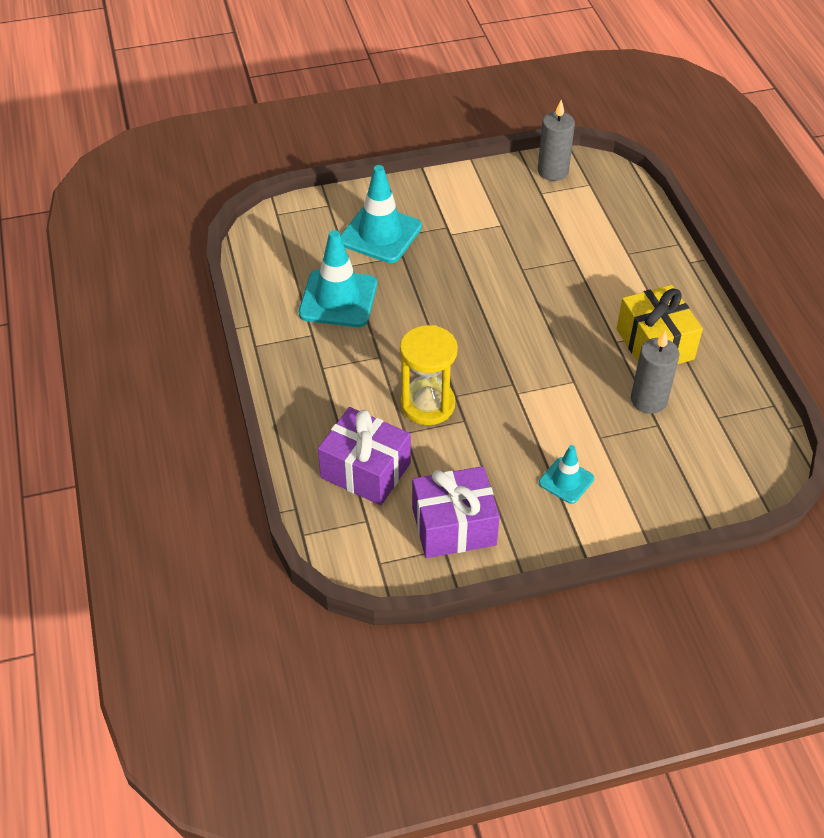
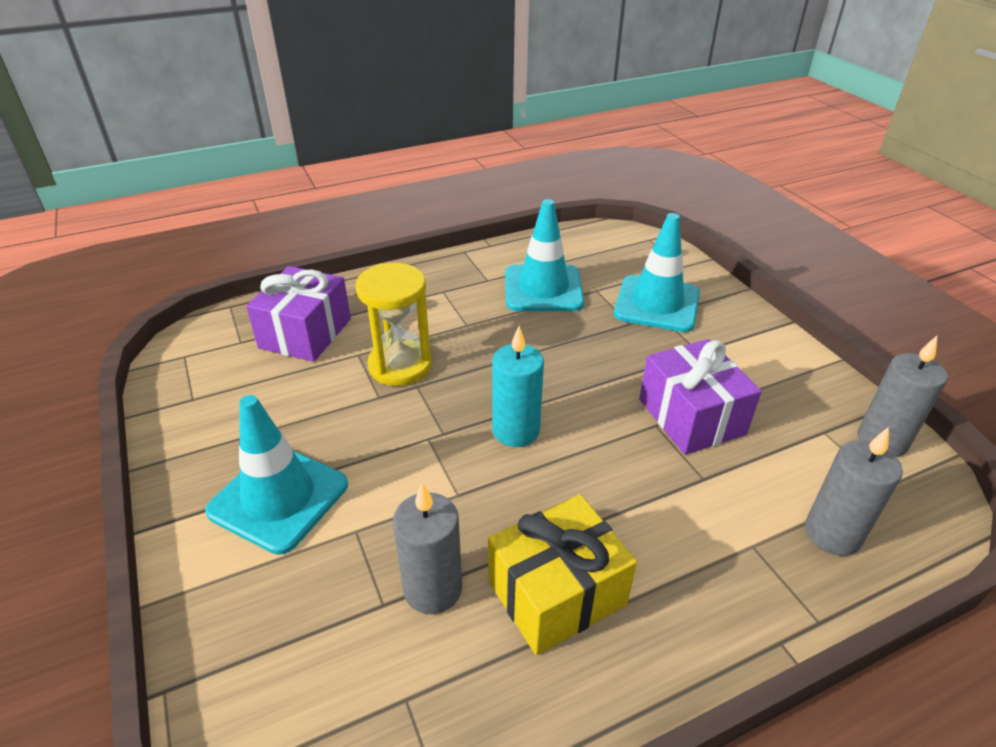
camera: 80 degrees right, 10 degrees down
(454, 526) = (221, 403): purple gift -> purple gift (691, 416)
(517, 343) = (516, 431): none -> turquoise candle
(566, 481) = (279, 498): turquoise traffic cone -> turquoise traffic cone, size x1.82
(623, 218) = (832, 534): none -> grey candle

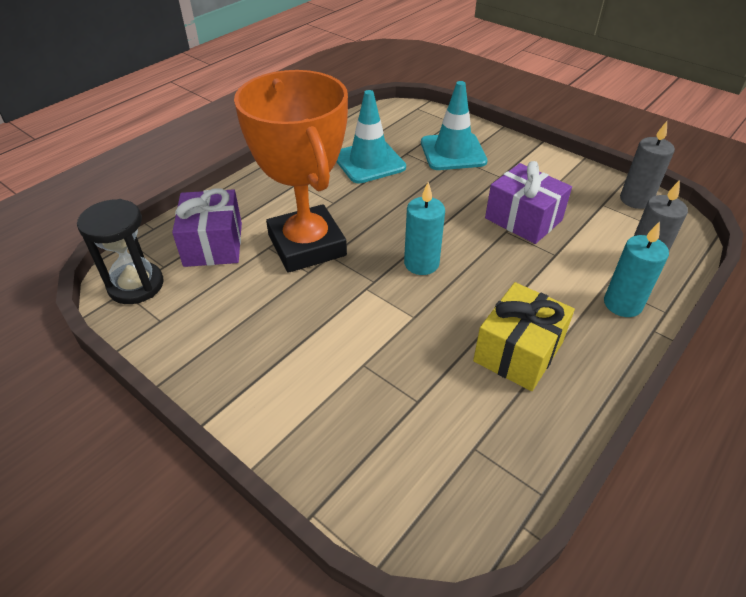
camera: 25 degrees left, 5 degrees up
(200, 353) = (136, 285): none -> black hourglass
(279, 498) = (290, 364): turquoise traffic cone -> none
(400, 365) = (307, 245): yellow hourglass -> orange trophy
(433, 589) = (442, 379): grey candle -> none
(757, 584) = (622, 304): none -> turquoise candle

